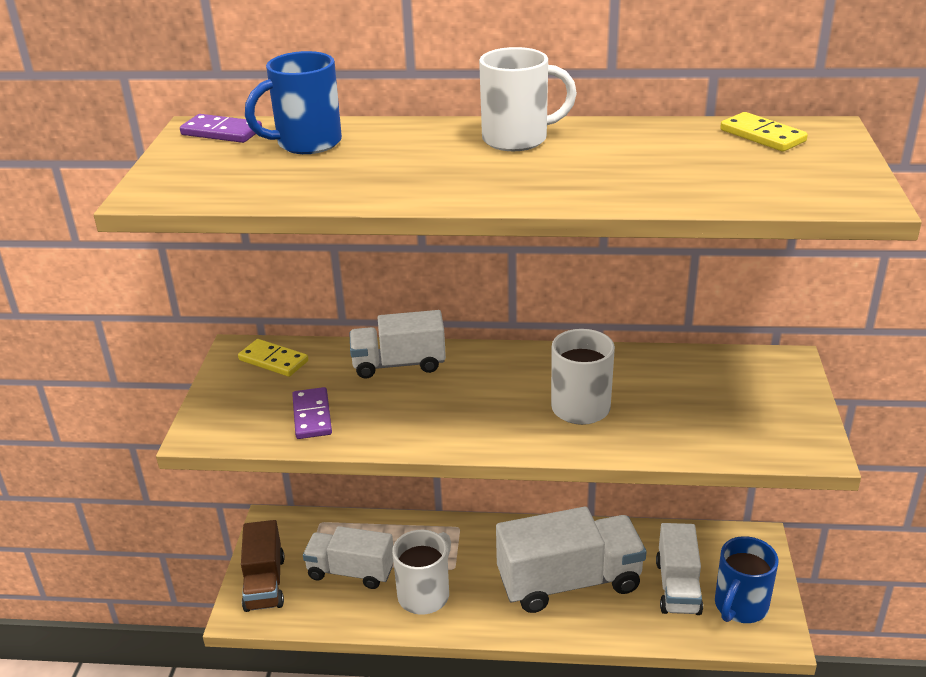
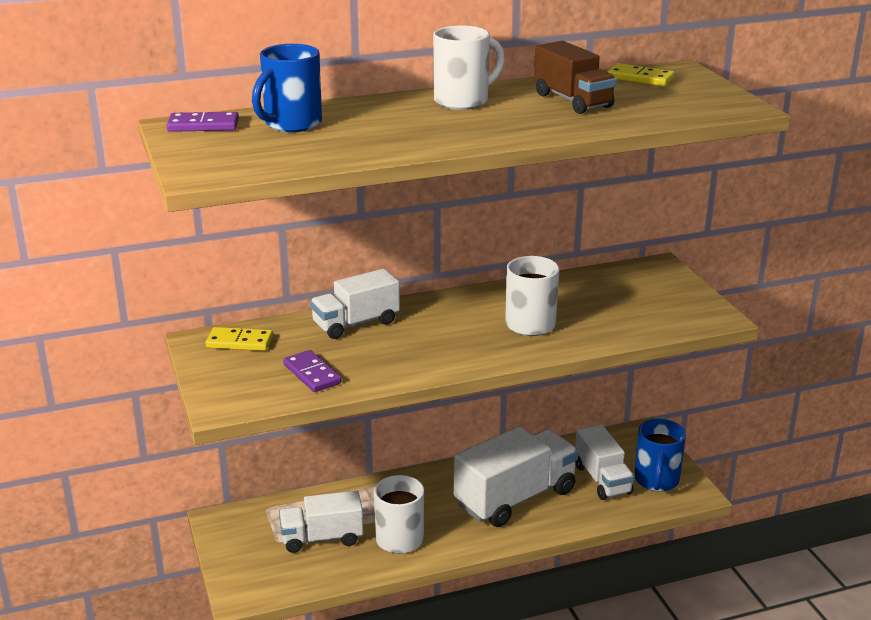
camera: 25 degrees left, 5 degrees down
(264, 583) = (247, 567): brown truck -> brown truck (572, 101)

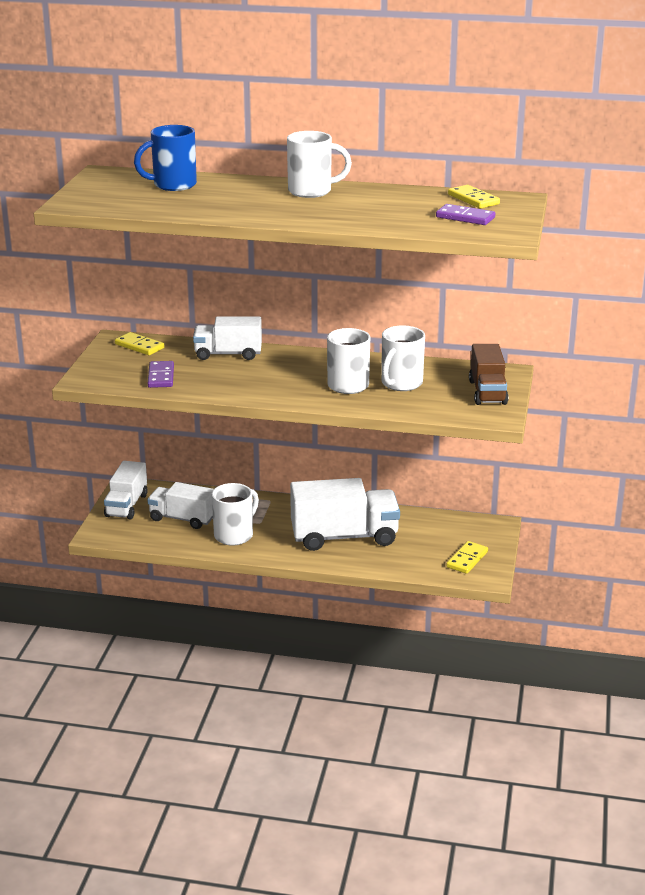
camera: 30 degrees right, 0 degrees up
(203, 125) = (118, 175): purple domino -> purple domino (465, 217)
(572, 101) = (390, 205): brown truck -> brown truck (487, 392)
(579, 307) = (400, 384): none -> white mug
(602, 479) = (425, 545): white truck -> white truck (126, 505)
(656, 481) = (467, 559): blue mug -> yellow domino

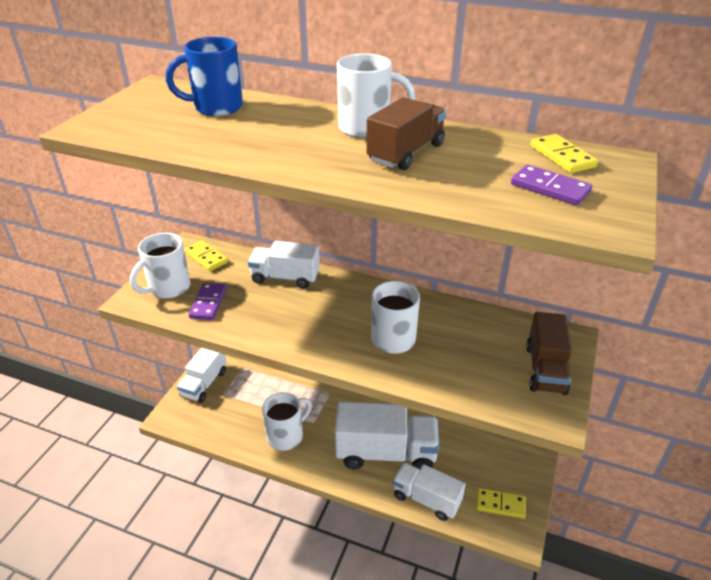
camera: 10 degrees right, 10 degrees up
(182, 518) = (246, 407): white truck -> white truck (426, 499)
(350, 204) = (406, 153): none -> brown truck
(400, 384) = (450, 343): white mug -> white mug (168, 288)
(467, 559) = (500, 504): yellow domino -> yellow domino turned 60 degrees clockwise

